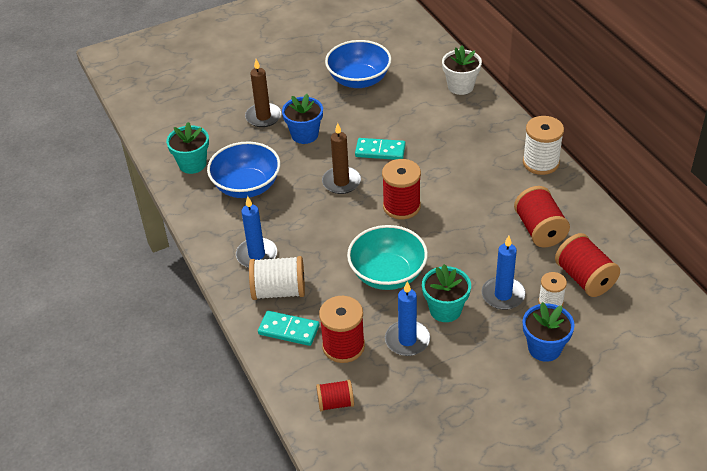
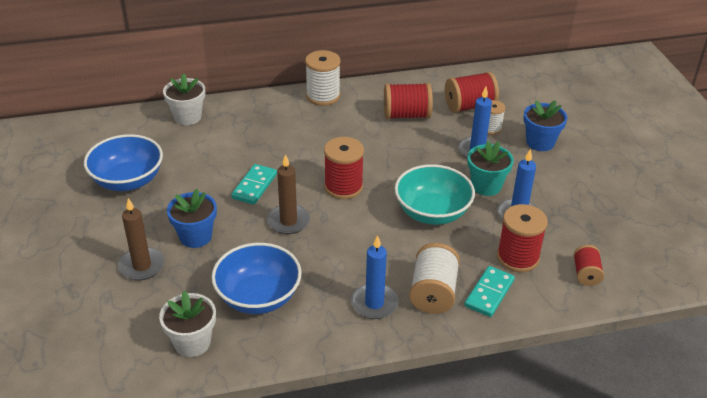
camera: 80 degrees left, 5 degrees down
(192, 164) = (192, 342): turquoise flower pot -> white flower pot

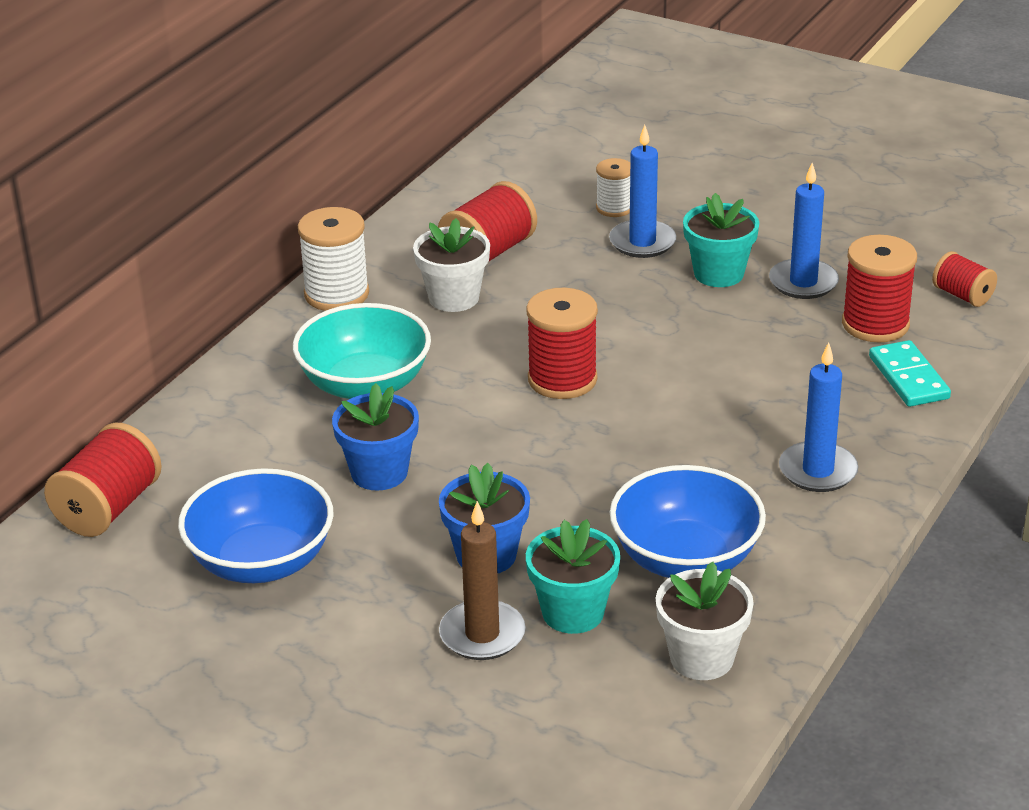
camera: 45 degrees left, 5 degrees down
(183, 284) = (573, 612): none -> turquoise flower pot
(187, 117) = (190, 434): white flower pot -> white flower pot (454, 298)
(254, 186) = (450, 451): turquoise domino -> none
(288, 221) = (568, 459): brown candle -> none
(432, 212) = (711, 339): turquoise bowl -> turquoise bowl (365, 384)
(433, 293) = (856, 417): white spool -> none
(469, 106) = (545, 197): red spool -> red spool (108, 508)
(540, 142) = (694, 191): blue flower pot -> blue flower pot (379, 473)

